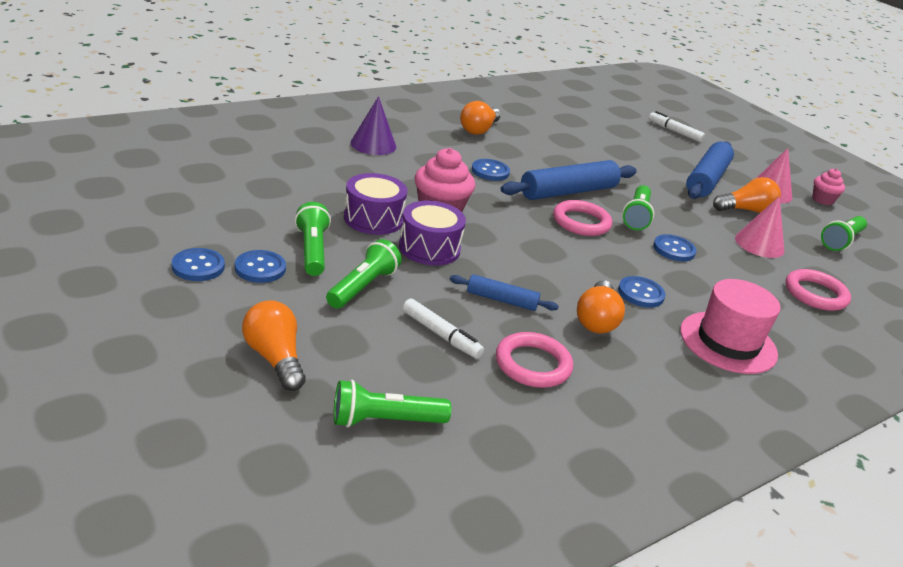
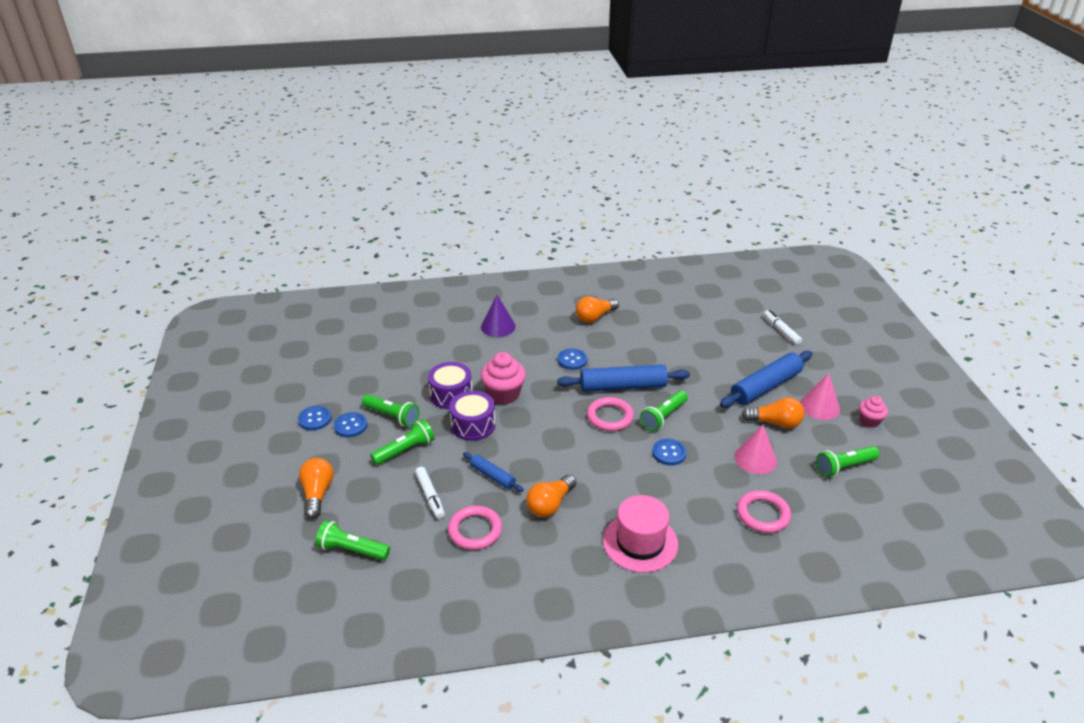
camera: 30 degrees right, 5 degrees up
(312, 250) = (392, 416): green flashlight -> green flashlight turned 105 degrees clockwise
(640, 293) = (604, 488): blue button -> none

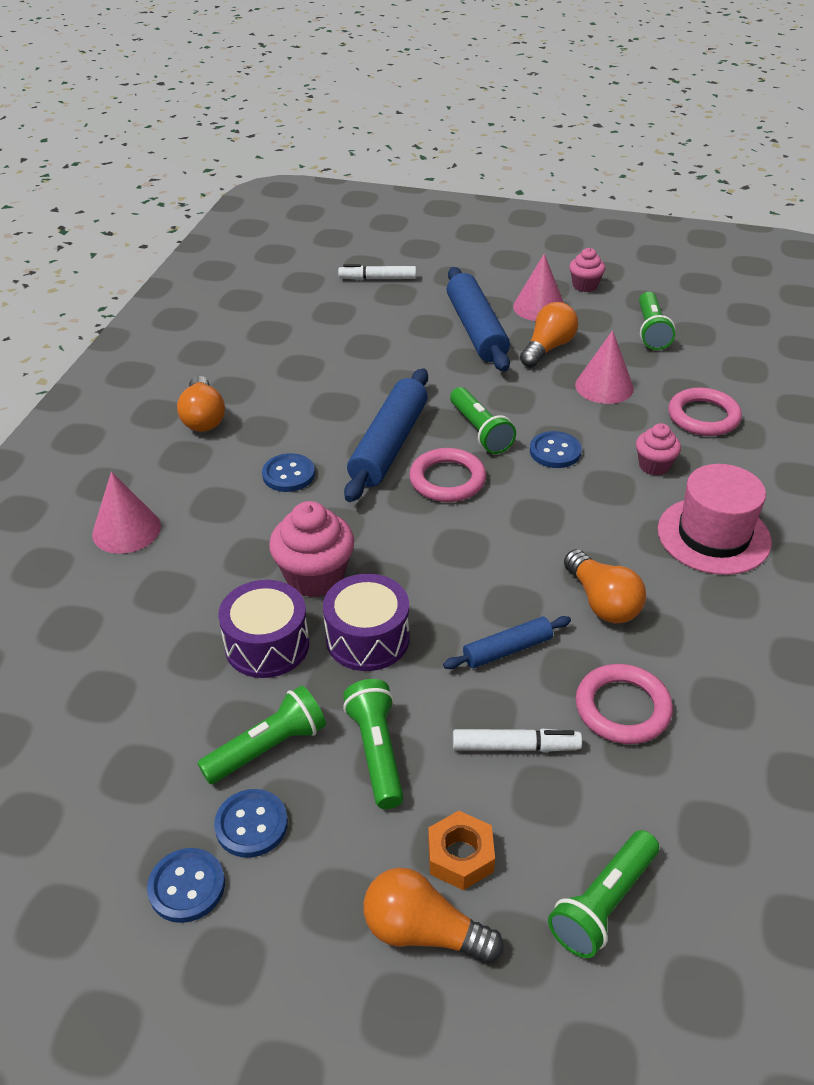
camera: 65 degrees left, 5 degrees up
(359, 494) = (460, 856): none -> orange nut
(498, 326) = (126, 530): purple cone -> pink cone
(689, 500) = (654, 466): none -> pink cupcake

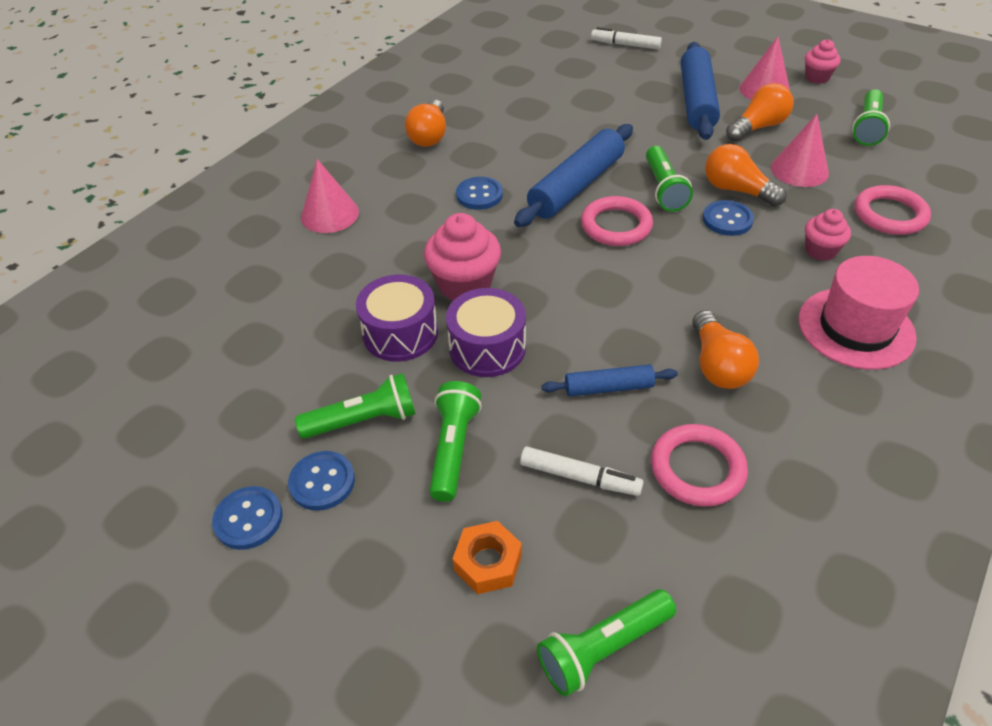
camera: 20 degrees right, 5 degrees up
(423, 931) = (426, 620): orange light bulb -> orange light bulb (737, 190)

